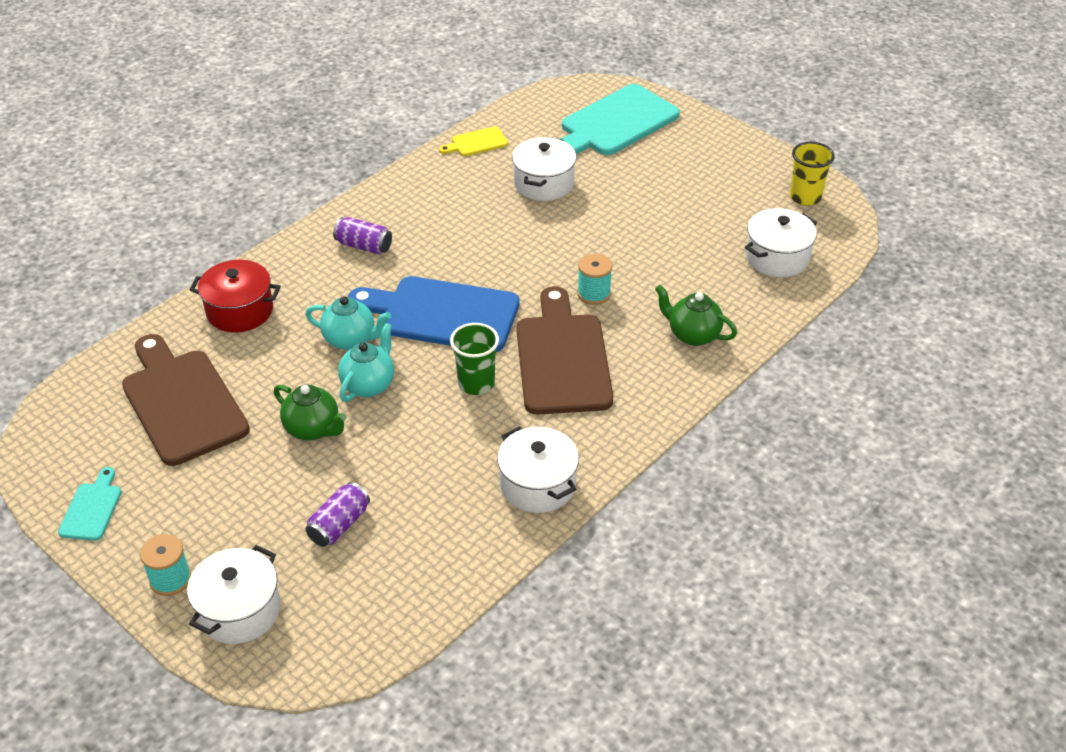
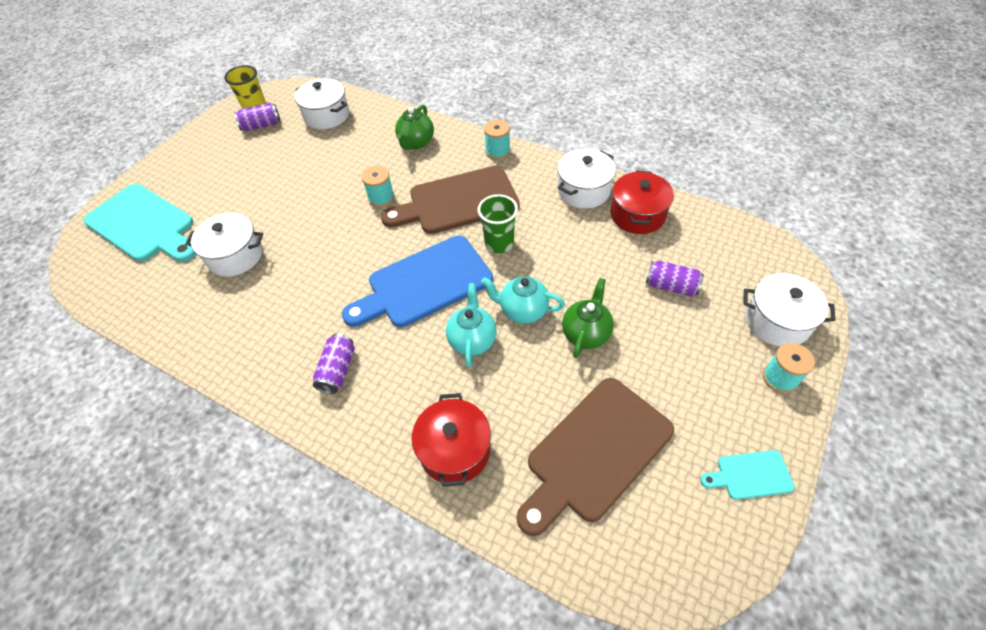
camera: 100 degrees left, 10 degrees up
(442, 314) = (424, 284): blue cutting board -> blue cutting board turned 60 degrees clockwise
(470, 529) = (637, 215): none -> red pot
(476, 143) = (163, 321): yellow cutting board -> none
(649, 412) = (497, 151): none -> turquoise spool
(770, 201) = (261, 125): none -> purple can

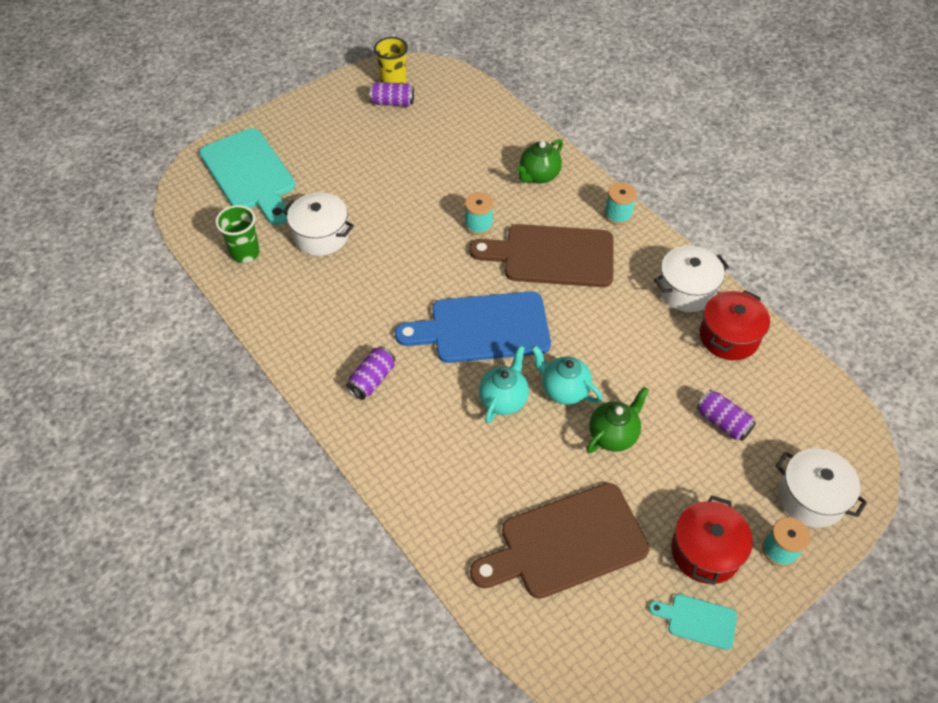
camera: 20 degrees right, 0 degrees up
(327, 115) = (461, 113): white pot -> none
(455, 450) = (444, 490): red pot -> red pot (705, 551)
(499, 243) = (572, 315): green cup -> green cup (245, 253)

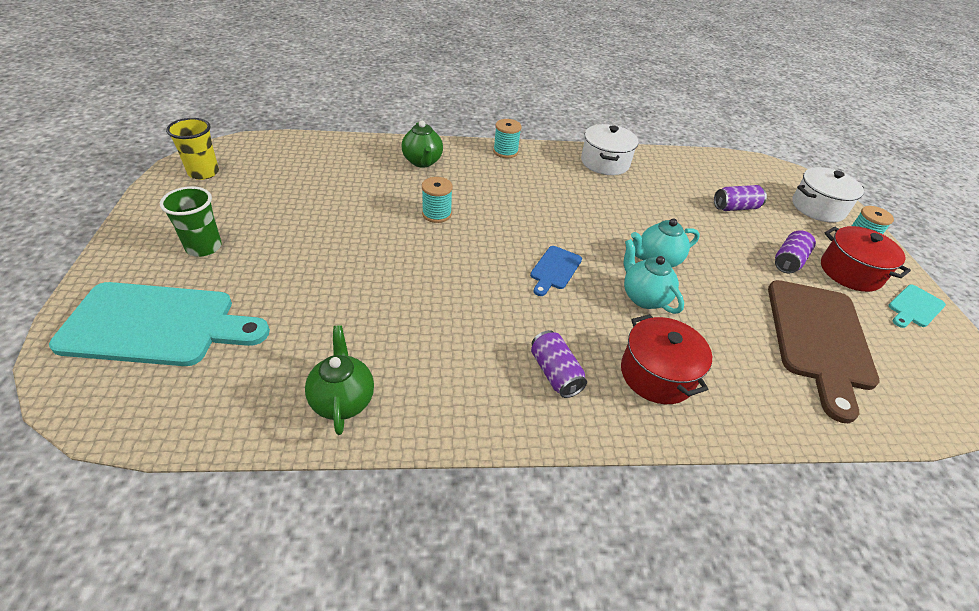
camera: 60 degrees left, 10 degrees down
(245, 253) = (268, 390): green cup -> green cup (204, 247)
(321, 235) = (324, 314): white pot -> none
(392, 102) = (226, 185): purple can -> purple can (789, 261)
(483, 328) = (555, 269): blue cutting board -> blue cutting board, size x0.46
(552, 256) = (513, 197): brown cutting board -> none
(613, 435) = (719, 259): green teapot -> green teapot (342, 400)
(729, 336) = (661, 168): red pot -> red pot (657, 374)

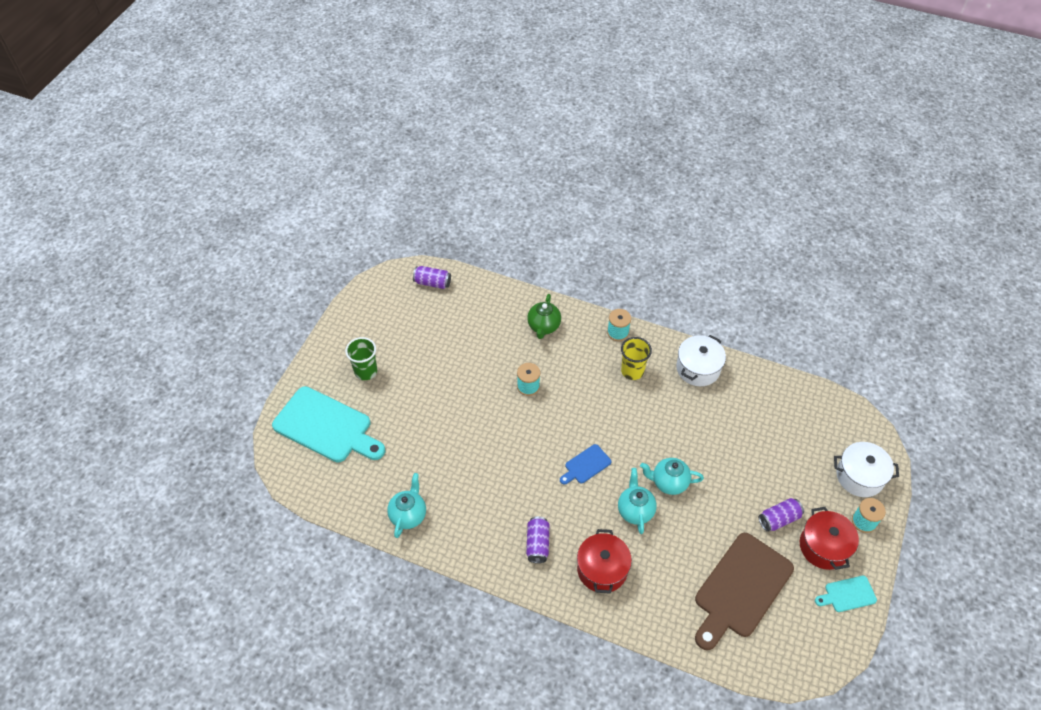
camera: 30 degrees right, 10 degrees up
(203, 173) = (383, 297): yellow cup -> yellow cup (632, 371)
(342, 400) = (408, 515): green teapot -> turquoise teapot
(735, 208) = (779, 453): purple can -> purple can (432, 283)

